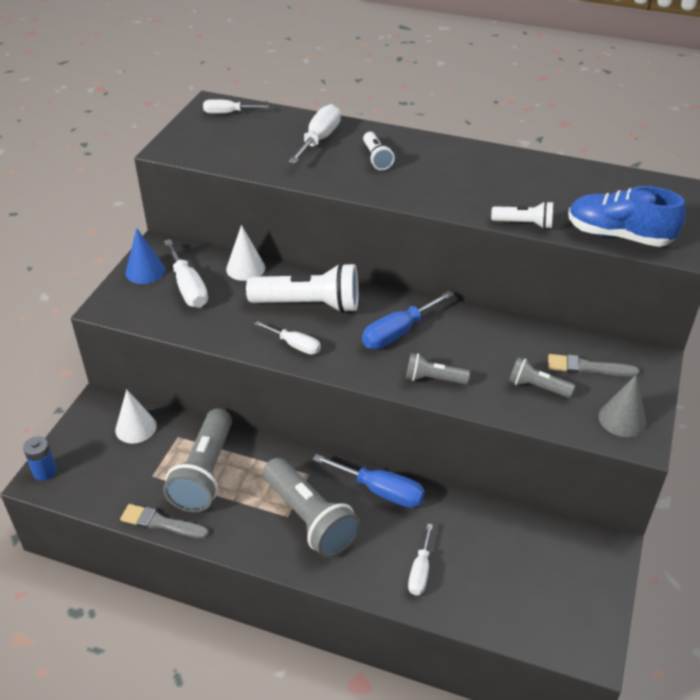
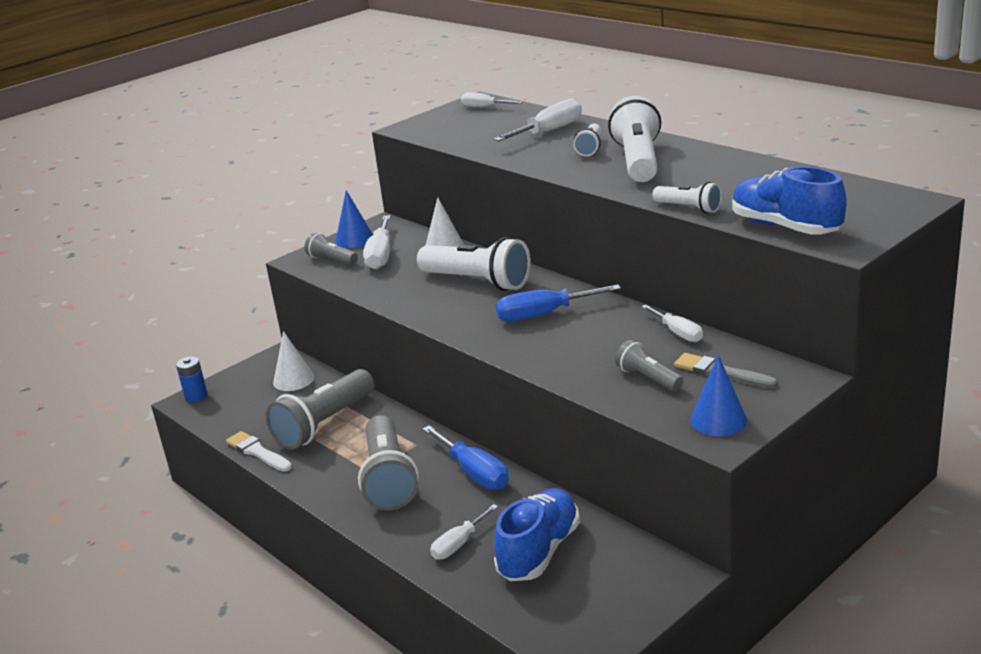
camera: 30 degrees right, 15 degrees down
(161, 523) = (257, 452): grey brush -> white brush
(295, 345) = (436, 309): white screwdriver -> white screwdriver (678, 333)
(433, 171) = (638, 161): none -> white flashlight
(433, 379) = (545, 354): grey flashlight -> grey flashlight (332, 260)
(490, 558) = (539, 551): none -> blue shoe
(622, 419) = (718, 420): grey cone -> blue cone

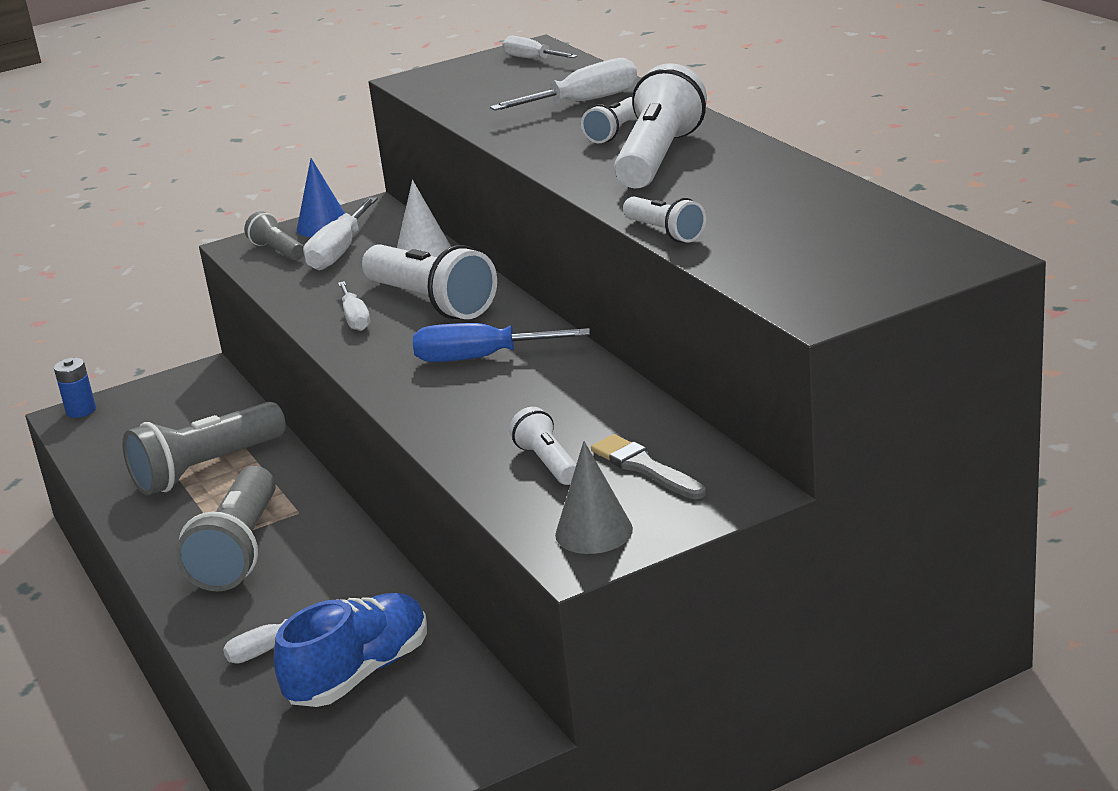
camera: 15 degrees right, 0 degrees up
(257, 452) = (109, 493): white brush -> none
(293, 380) = (204, 405): white cone -> none
(474, 473) = (345, 559): blue screwdriver -> none
(648, 378) = (547, 463): grey flashlight -> white flashlight
(678, 333) = (630, 406): white screwdriver -> white screwdriver (355, 319)
(718, 420) = (594, 532): blue cone -> grey cone
(785, 227) = (764, 274): blue shoe -> none

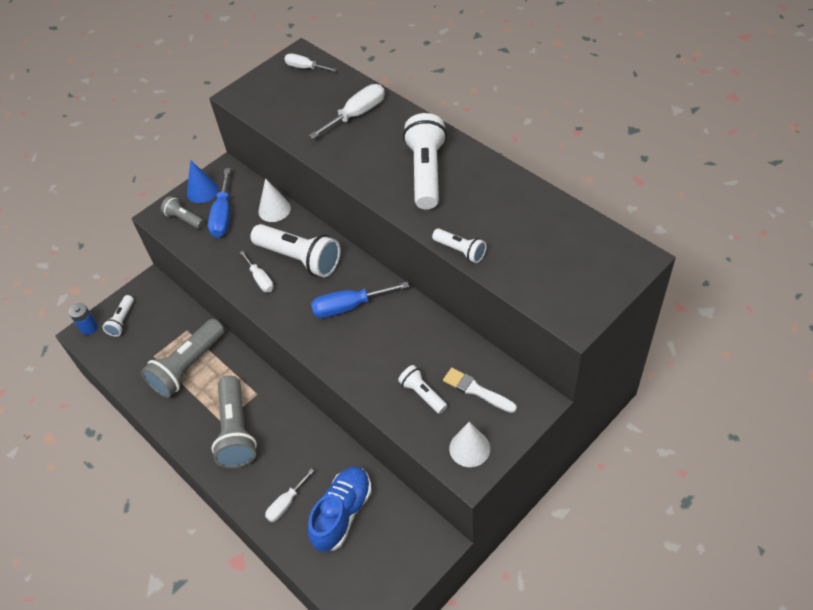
camera: 15 degrees left, 25 degrees up
(339, 252) = (223, 216): white screwdriver -> blue screwdriver
(594, 532) = (469, 448): grey cone -> white cone
(614, 132) = (389, 147): white flashlight -> white flashlight (122, 321)
(645, 467) = (476, 390): grey brush -> white brush

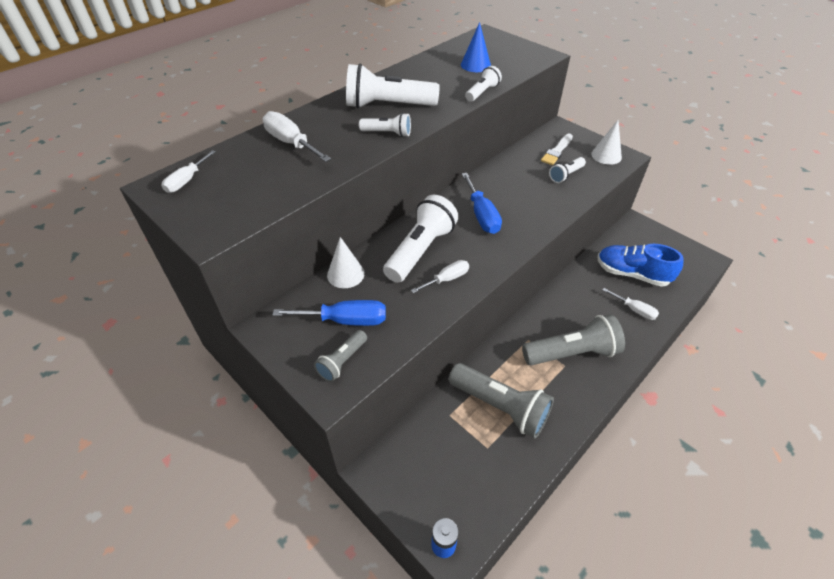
camera: 95 degrees left, 5 degrees down
(122, 321) = (433, 498): white flashlight -> white flashlight (387, 133)
(202, 191) = (295, 347): blue cone -> blue cone (475, 65)

